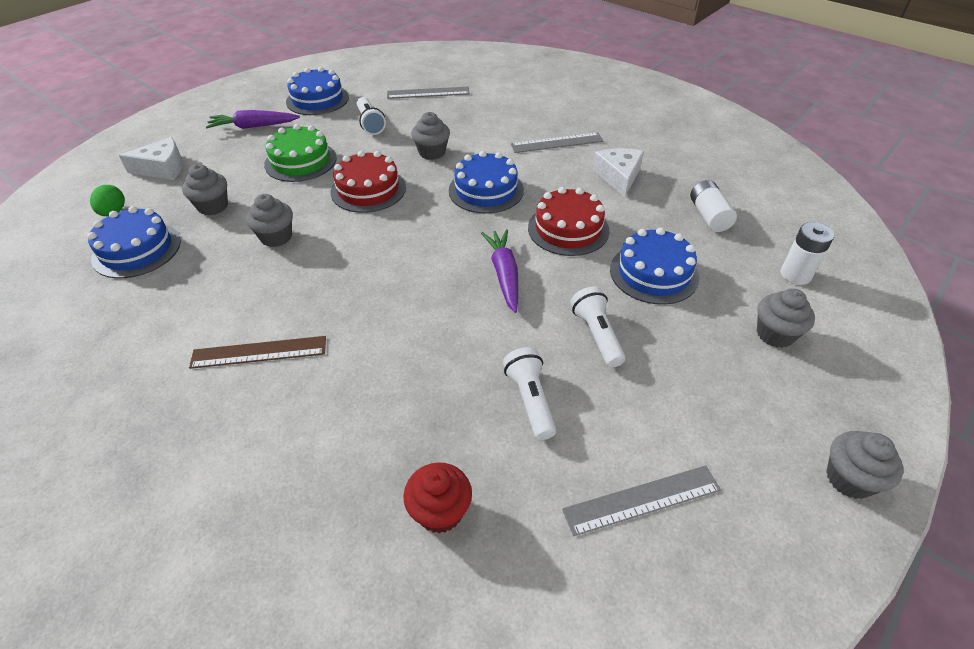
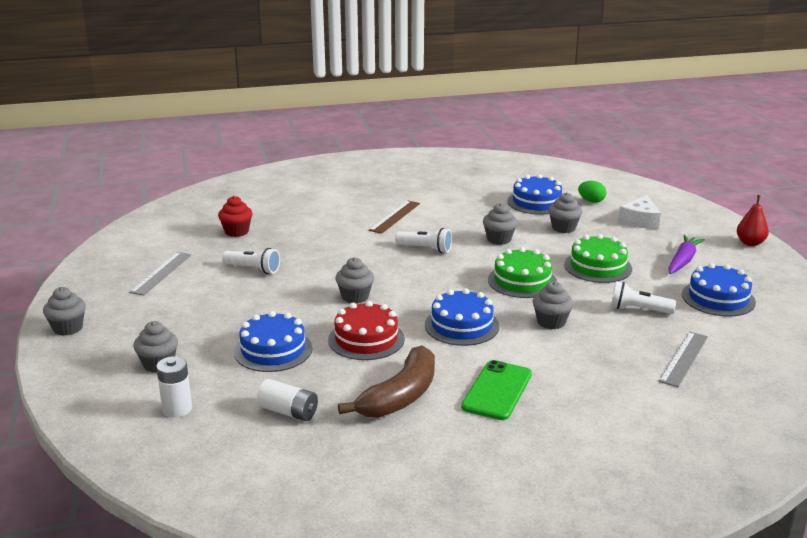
camera: 125 degrees right, 20 degrees down
(189, 107) = (750, 243): none -> red pear
(368, 189) = (522, 281): red cake -> green cake
(504, 274) = (355, 297): purple carrot -> grey cupcake
(557, 143) = (497, 390): grey ruler -> green phone
(596, 335) = (260, 305): white flashlight -> white flashlight (425, 249)
(618, 177) = (400, 396): white cheese -> brown banana

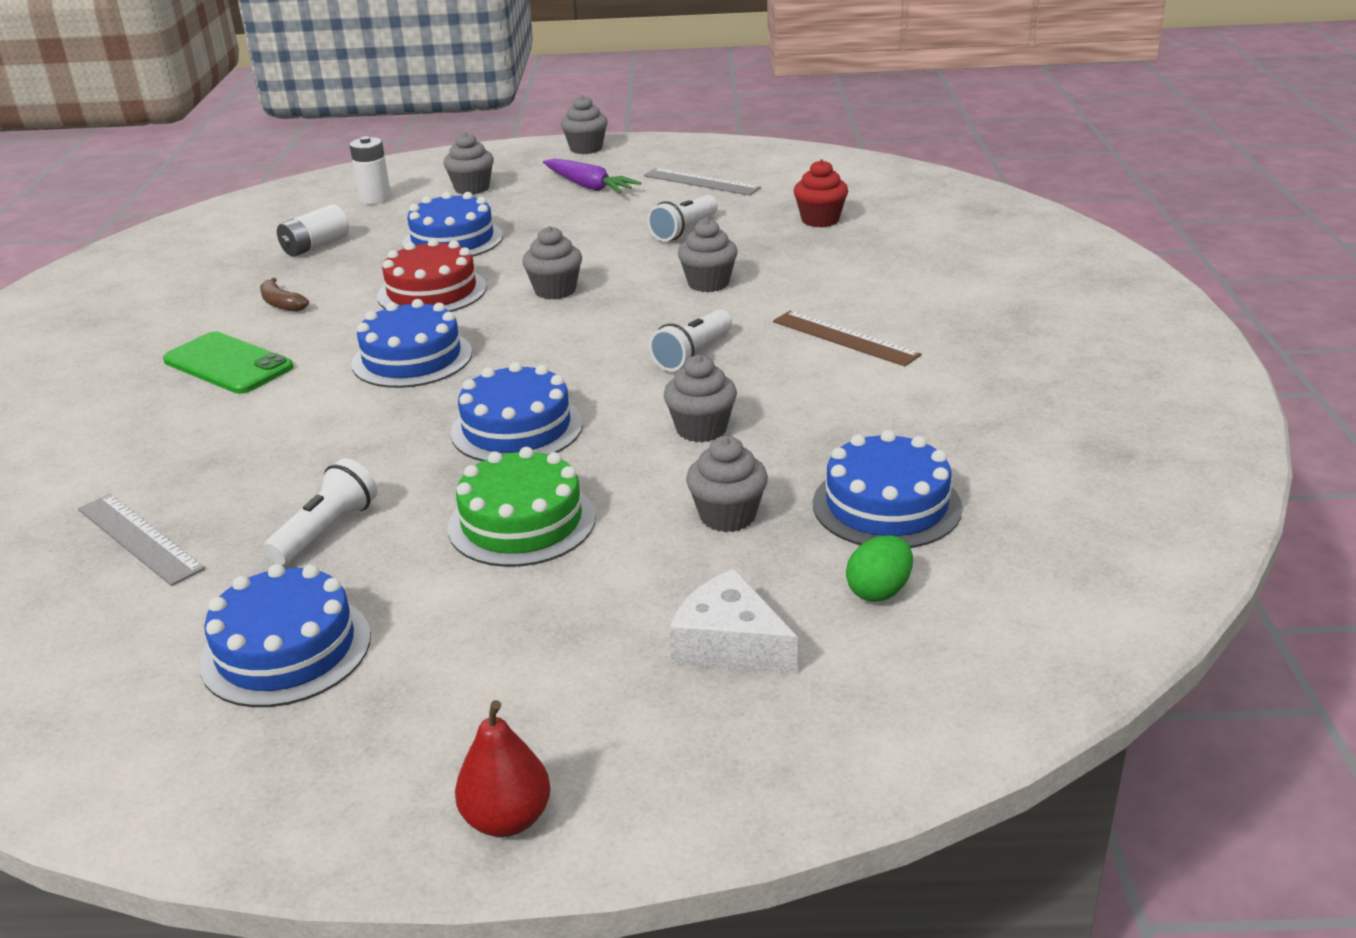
camera: 105 degrees right, 5 degrees up
(400, 396) = (281, 304): brown banana -> brown banana, size x0.45
(522, 281) = (517, 428): green cake -> blue cake
(551, 322) = (360, 433): grey cupcake -> grey cupcake (708, 283)
(683, 261) = (478, 651): purple carrot -> purple carrot (589, 186)

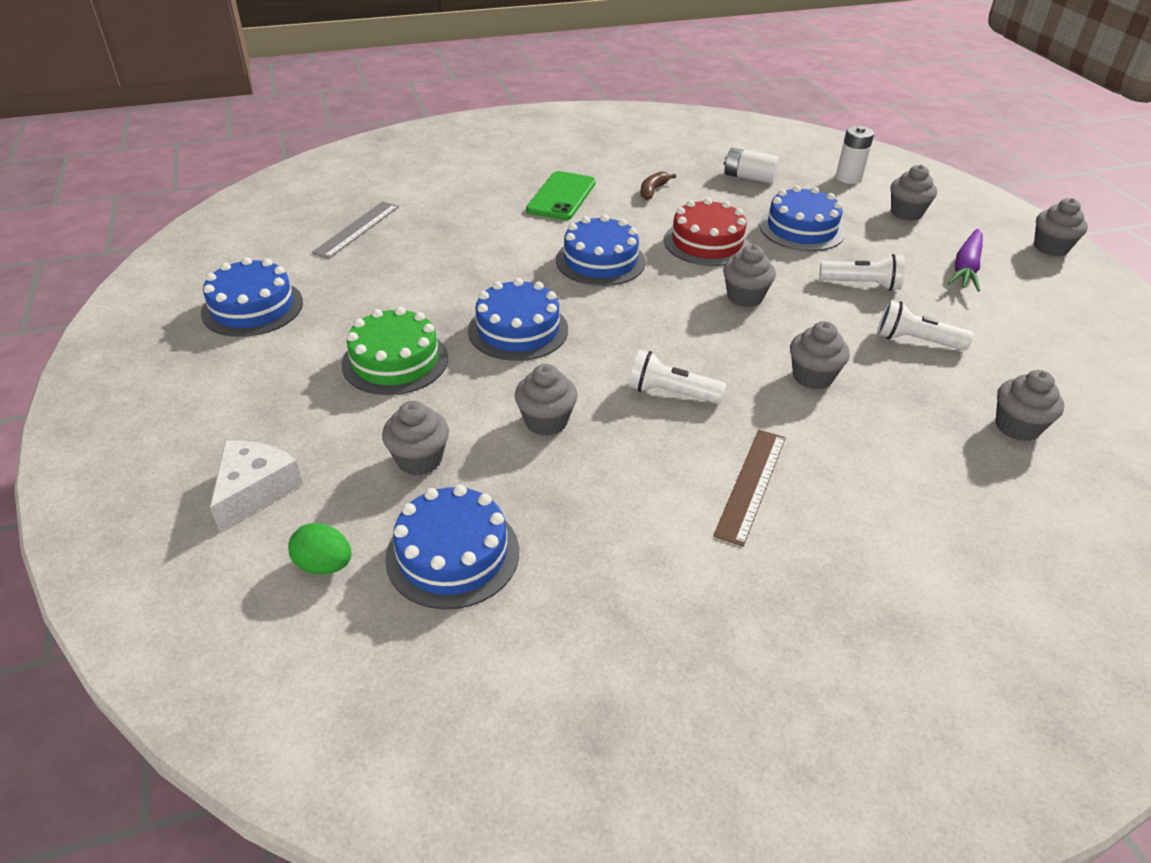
camera: 70 degrees right, 10 degrees up
(326, 530) = (373, 287): white flashlight -> white flashlight (862, 284)
(507, 819) = (92, 427): red pear -> none
(701, 182) = (1039, 330): grey ruler -> none
(820, 220) = (1017, 427): red cupcake -> grey cupcake

